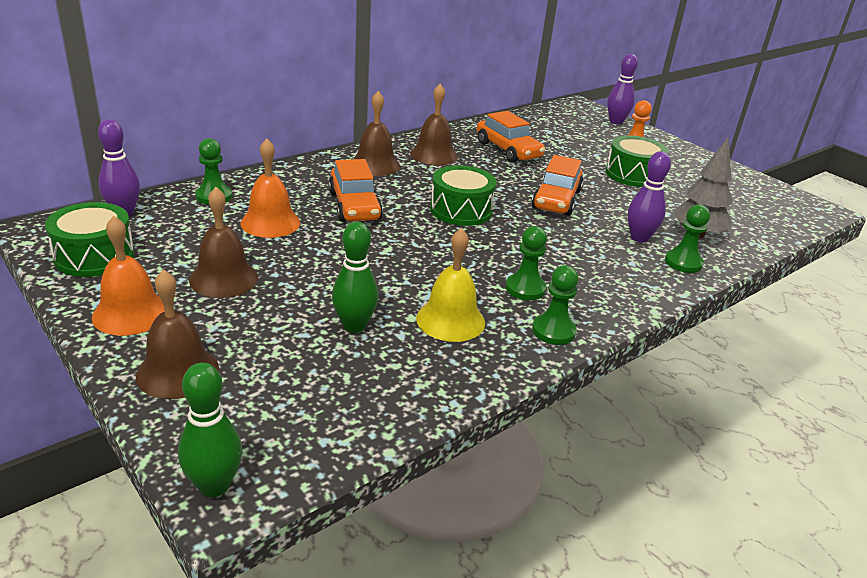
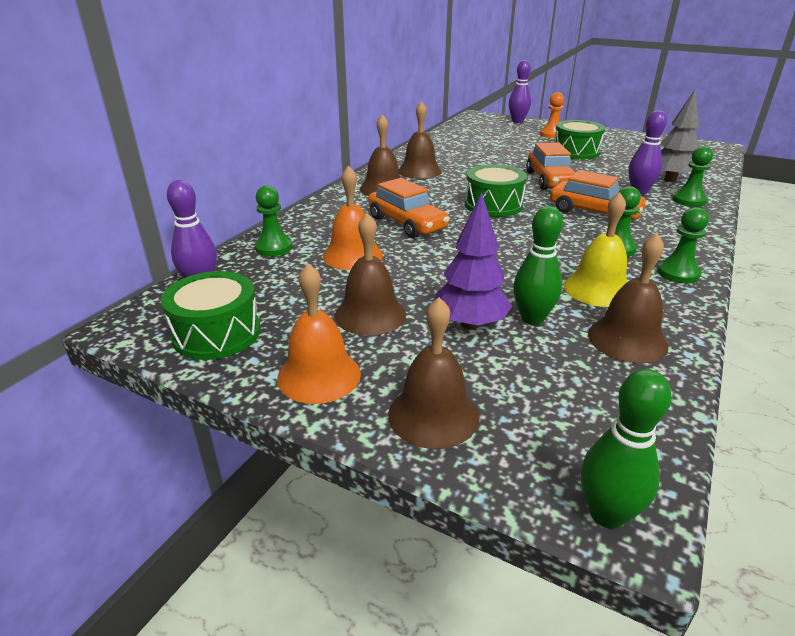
camera: 20 degrees left, 0 degrees up
(294, 313) = (470, 324): none -> purple tree
(414, 372) = (627, 339): none -> brown bell
(508, 150) = (470, 155): orange car -> orange car (594, 212)

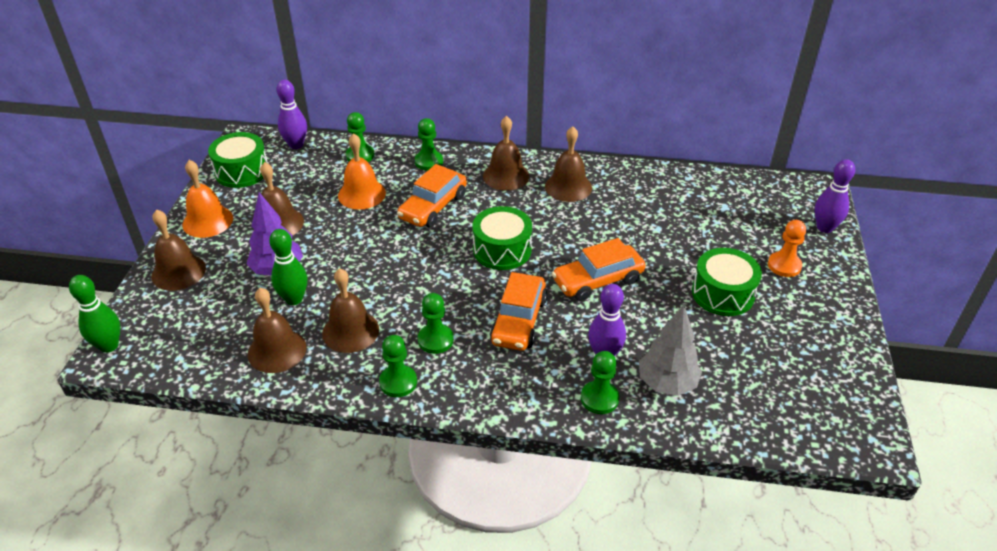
camera: 70 degrees right, 10 degrees up
(326, 215) = (429, 162): none -> green pawn
(597, 289) = (350, 331): yellow bell -> brown bell

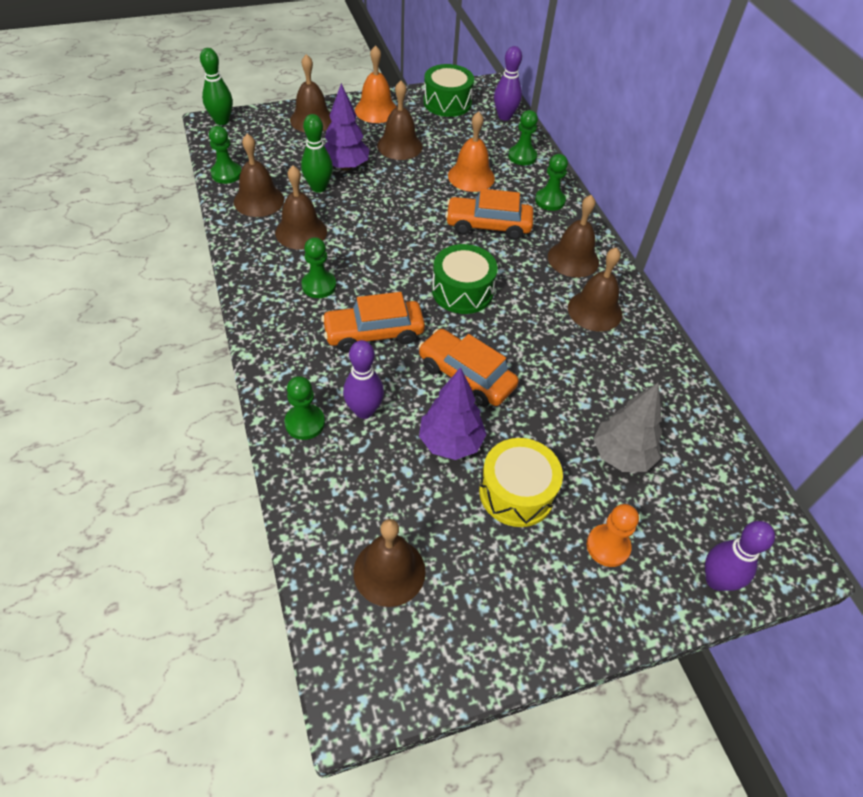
camera: 60 degrees right, 10 degrees up
(398, 382) = (259, 280): green pawn -> green pawn (226, 174)
(661, 313) = (450, 442): none -> purple tree
(667, 383) = (351, 473): grey tree -> grey tree (621, 455)
(722, 293) = (516, 492): green drum -> yellow drum
(769, 389) = (389, 571): none -> brown bell

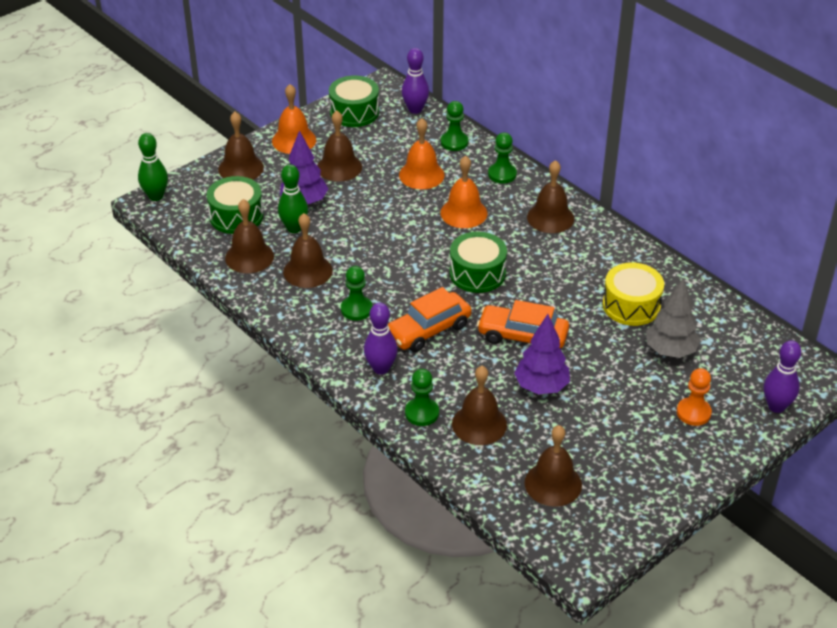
camera: 20 degrees left, 10 degrees down
(226, 174) = (201, 243): green pawn -> none
(276, 160) = (236, 216): none -> green drum
(364, 411) = (461, 388): purple bowling pin -> purple bowling pin (381, 368)
(488, 225) = (463, 213): orange car -> orange bell
(516, 492) = (610, 402): yellow drum -> yellow drum (631, 305)
(594, 310) = (591, 253): brown bell -> brown bell (479, 424)

